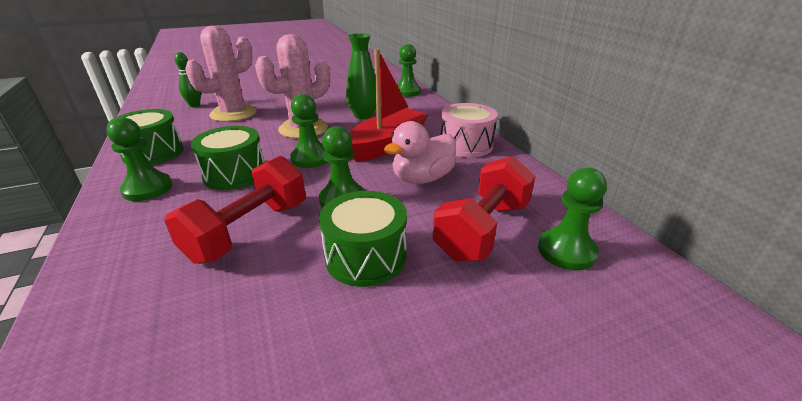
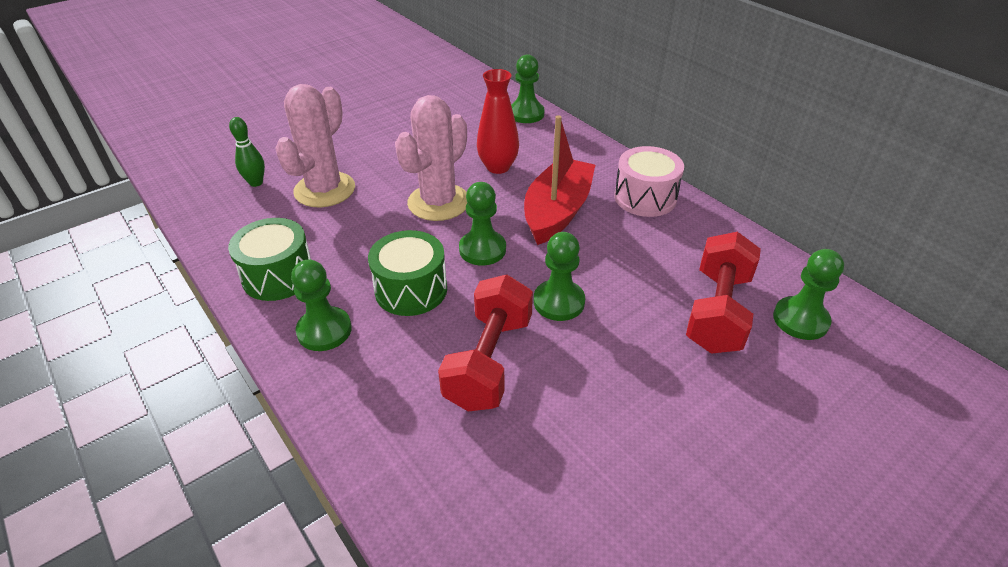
camera: 15 degrees left, 10 degrees up
(363, 115) = (498, 167): green vase -> red vase
(366, 257) = (626, 366): green drum -> none
(422, 178) = (624, 256): pink duck -> none

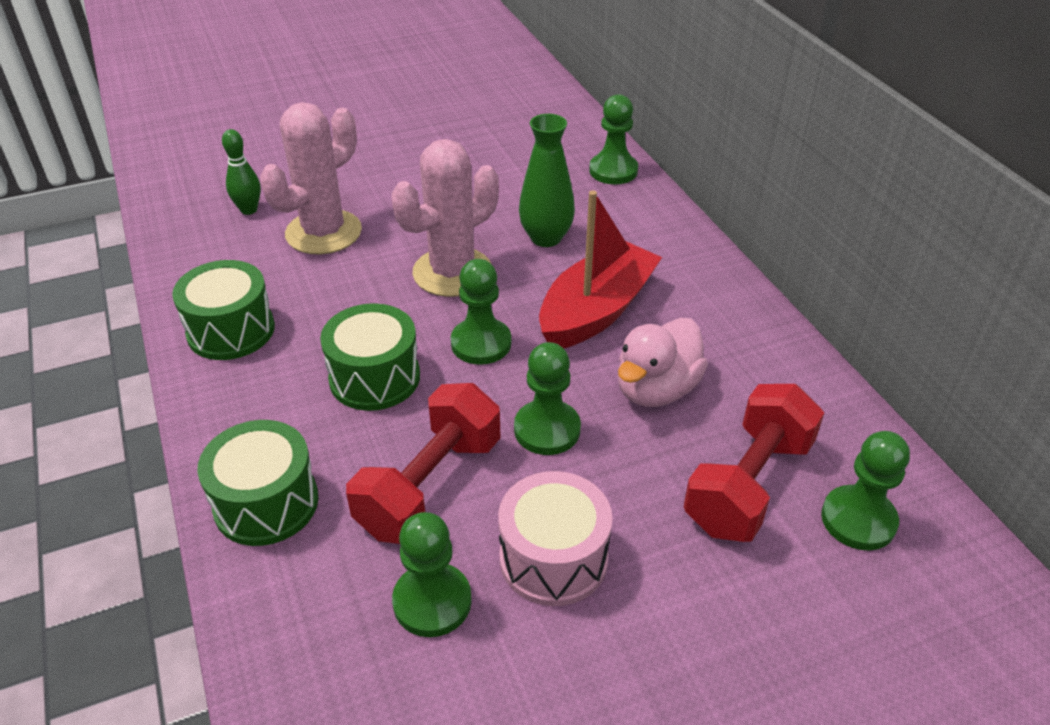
camera: 15 degrees right, 0 degrees up
(324, 330) = (256, 407): green pawn -> green pawn (432, 602)
(363, 402) = (266, 503): none -> green drum
(498, 167) = (546, 238): red vase -> green vase
(624, 258) = (656, 389): none -> pink duck
(645, 197) = (721, 312): pink drum -> pink drum (553, 558)

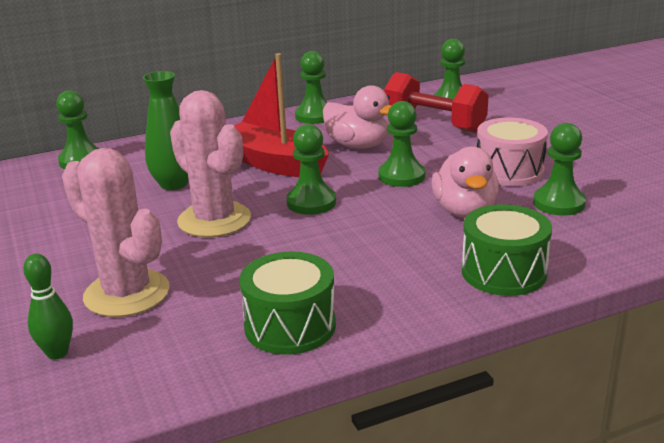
camera: 90 degrees left, 15 degrees down
(374, 377) = (354, 242): green drum -> none
(429, 486) = (465, 211): red dumbbell -> pink duck
(769, 346) = (315, 116): none -> green pawn

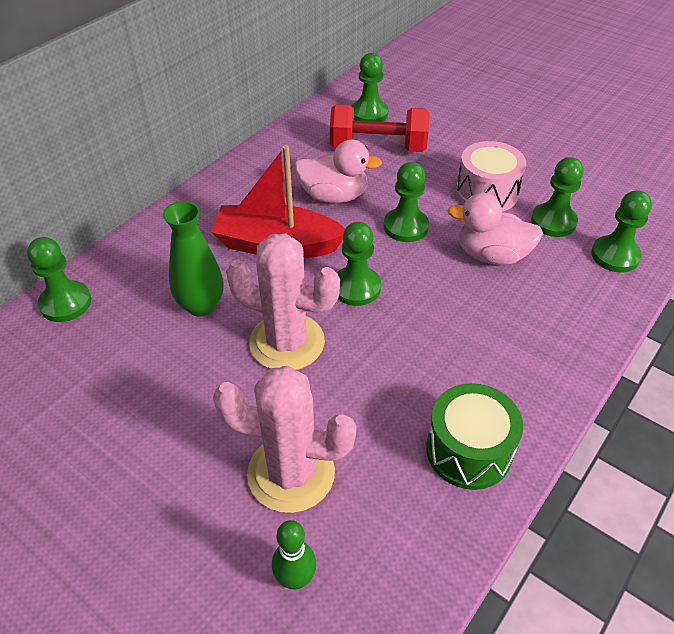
camera: 30 degrees left, 20 degrees up
(315, 116) = (258, 165): green pawn -> green pawn (615, 256)
(465, 211) = (491, 255): pink duck -> pink duck turned 135 degrees clockwise
(503, 272) = (576, 319): green drum -> none

